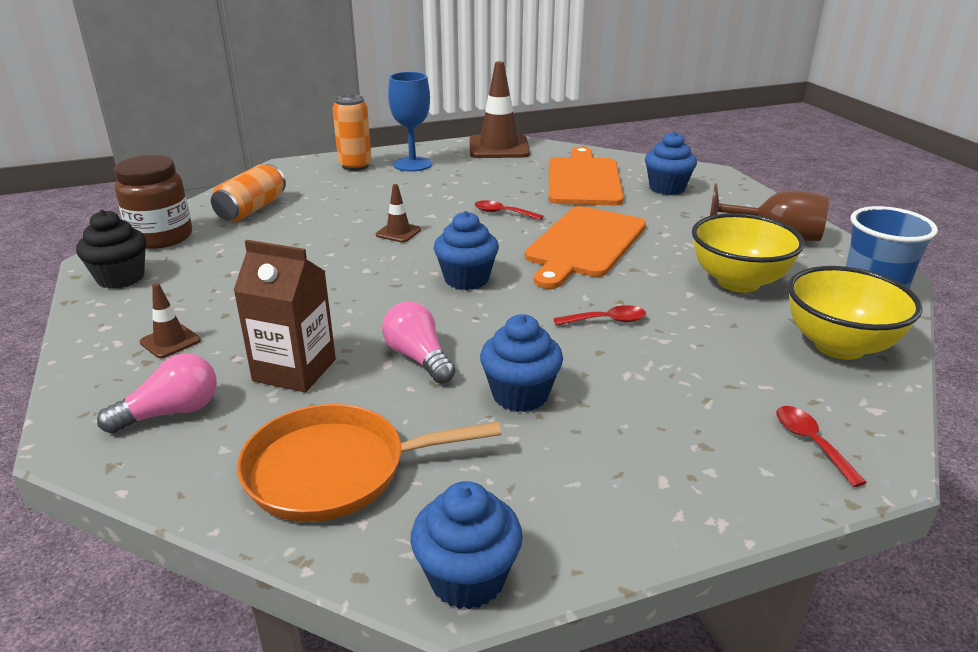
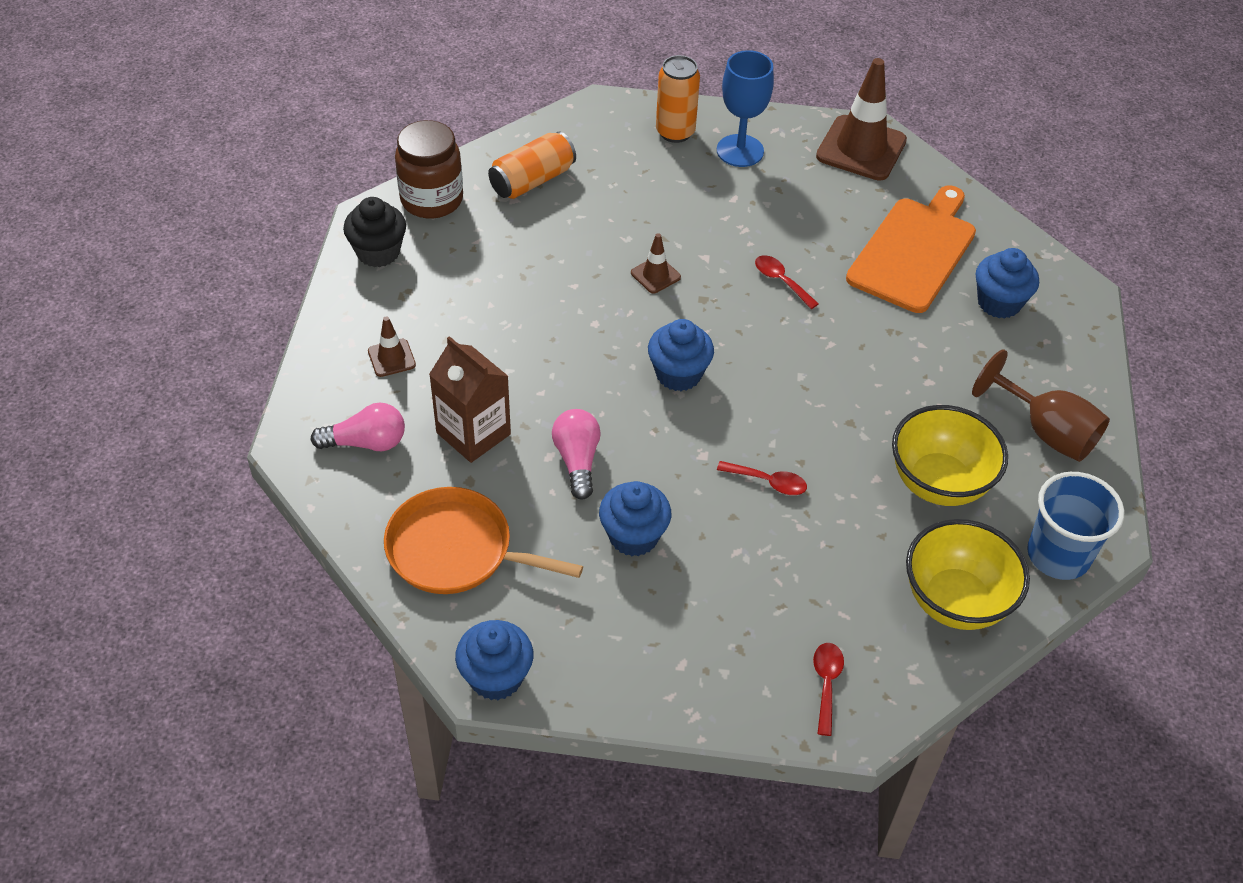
camera: 25 degrees right, 20 degrees up
(584, 244) = (829, 366): orange cutting board -> none

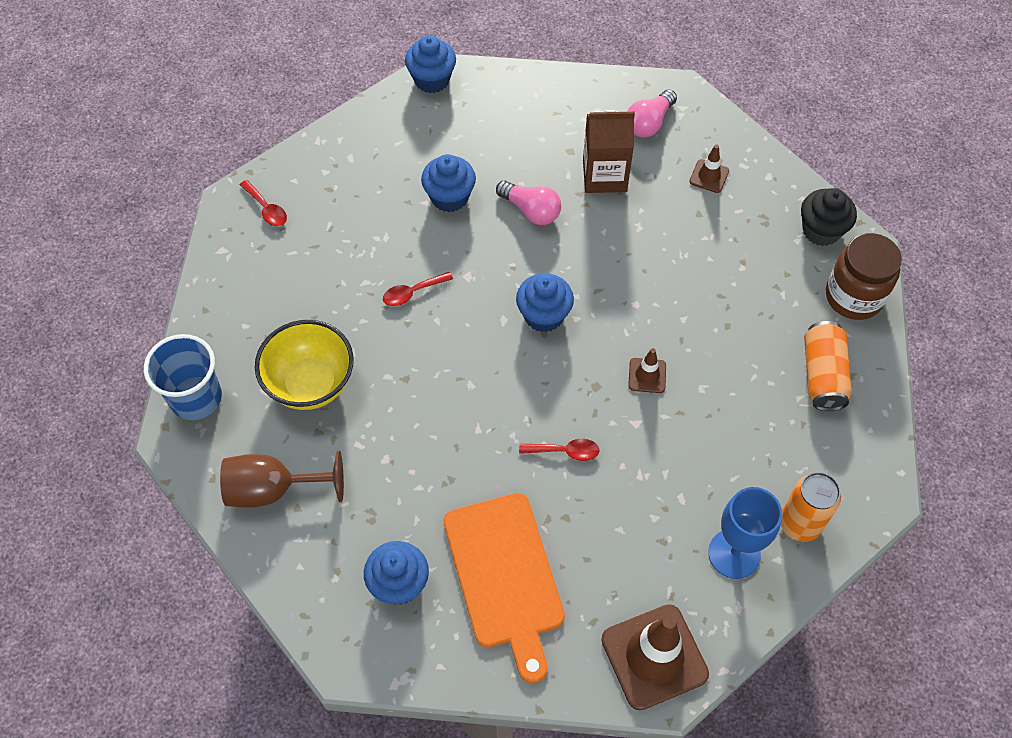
camera: 135 degrees right, 10 degrees up
(456, 550) = (528, 114): orange pan -> none
(955, 601) = (235, 313): yellow bowl -> none

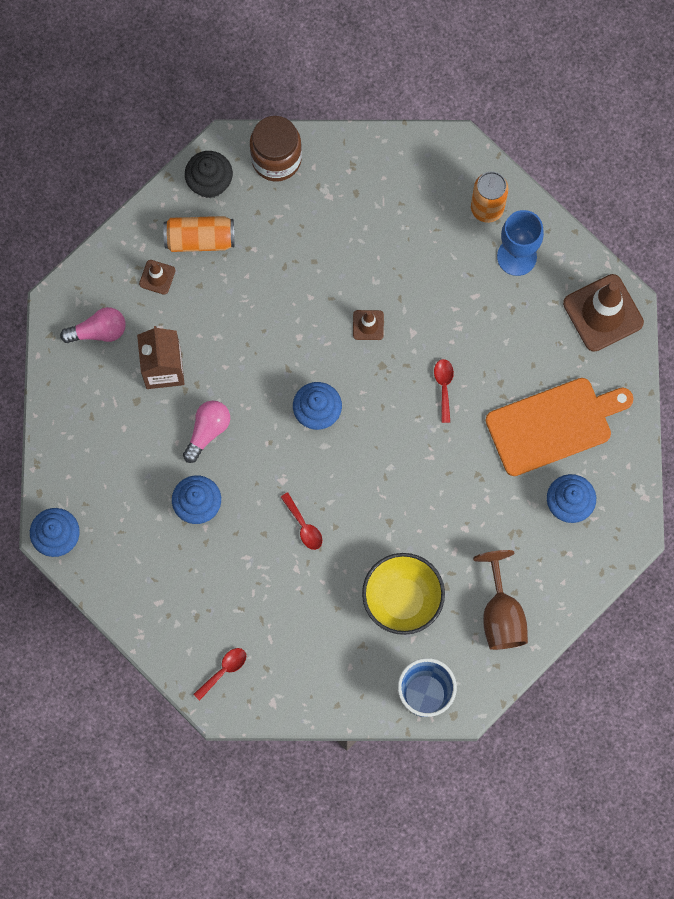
camera: 95 degrees left, 15 degrees up
(649, 123) = (98, 331): pink light bulb -> pink light bulb turned 45 degrees counterclockwise
(823, 375) = (354, 187): orange can -> orange can (200, 239)

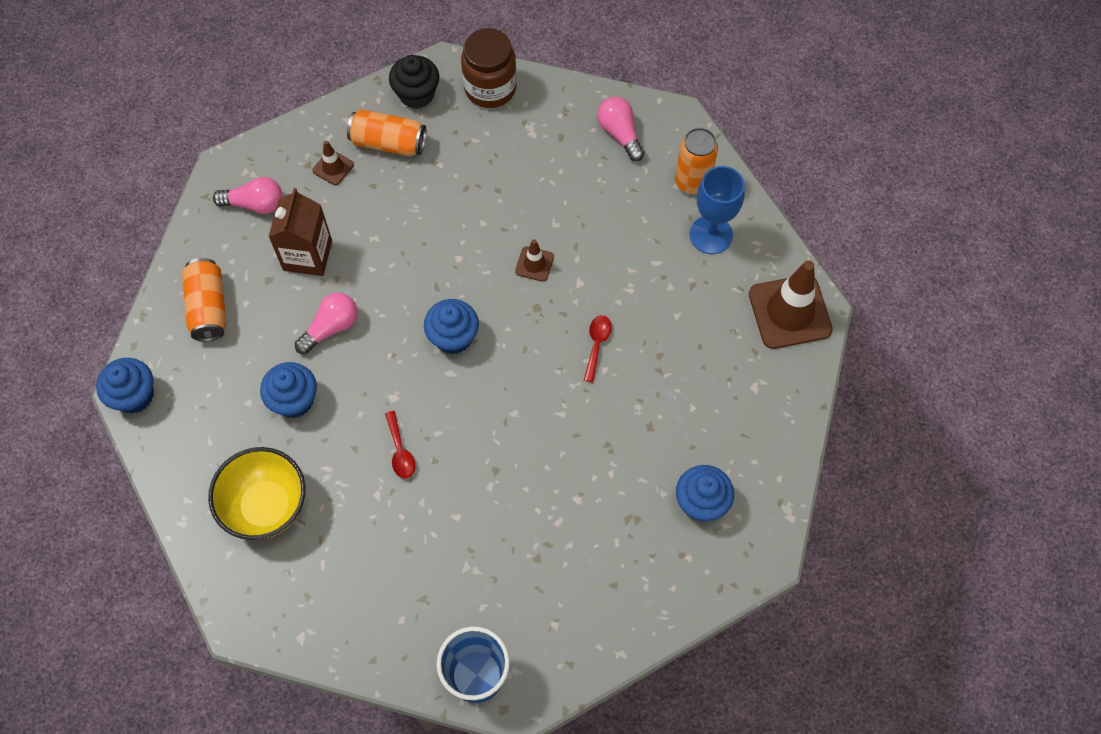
camera: 15 degrees right, 10 degrees down
(93, 440) = (209, 307): none -> orange can
(223, 671) = (259, 586): red spoon -> none
(402, 600) = (484, 560): yellow bowl -> yellow bowl (266, 506)
(409, 176) = (620, 134): none -> pink light bulb
(501, 614) = (591, 606): brown goblet -> none
(554, 425) = (706, 413): orange cutting board -> none

